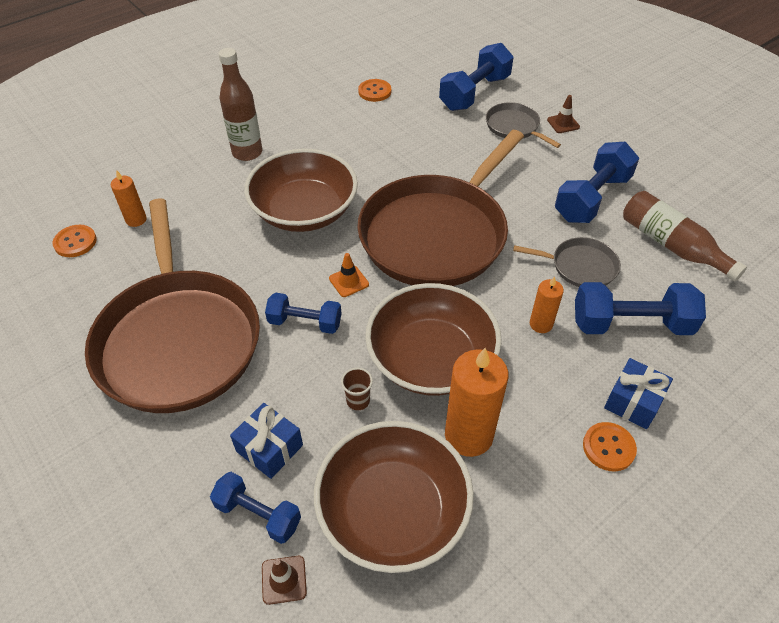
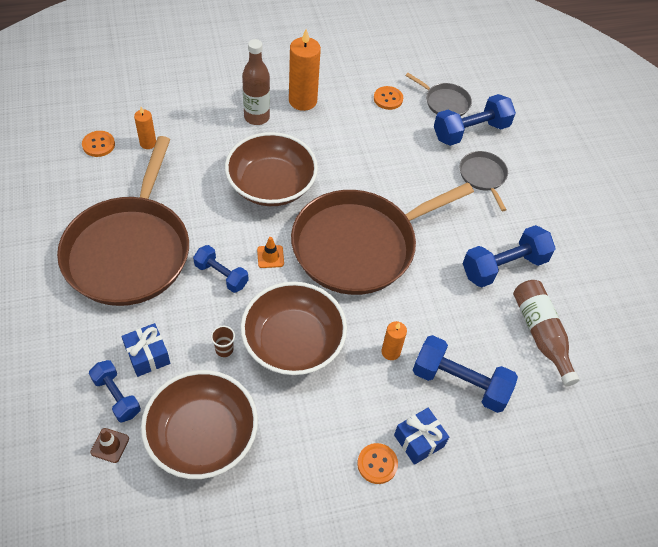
camera: 20 degrees right, 5 degrees up
(468, 435) = (284, 409): orange candle -> orange candle (303, 101)
(563, 123) = (527, 189): brown traffic cone -> none
(580, 266) = (453, 319): grey pan -> grey pan (445, 102)

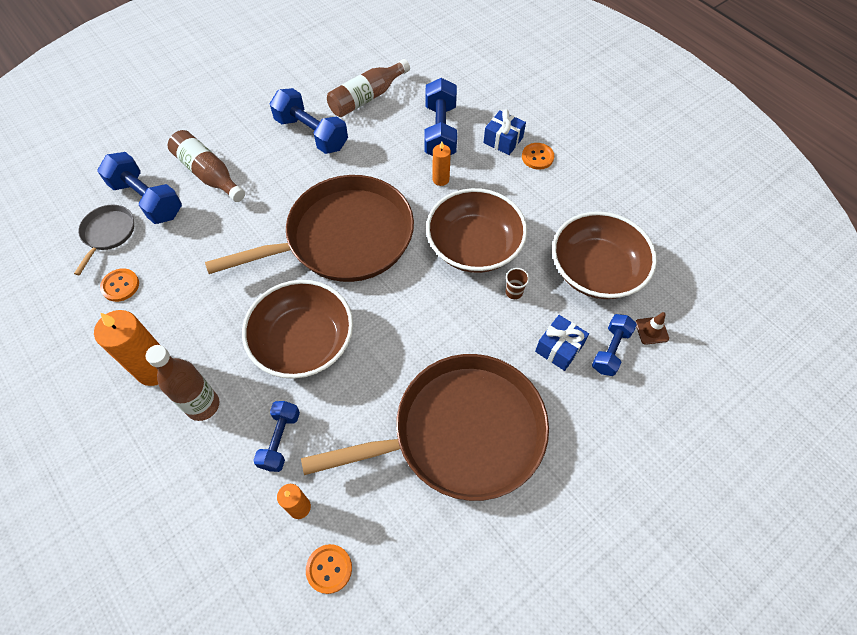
camera: 110 degrees left, 5 degrees up
(221, 275) = (440, 332): blue dumbbell -> blue dumbbell (280, 440)
(270, 256) = (395, 302): orange traffic cone -> none
(359, 245) = (343, 238): brown pan -> brown pan turned 60 degrees counterclockwise
(483, 176) = (208, 174): grey pan -> brown bottle

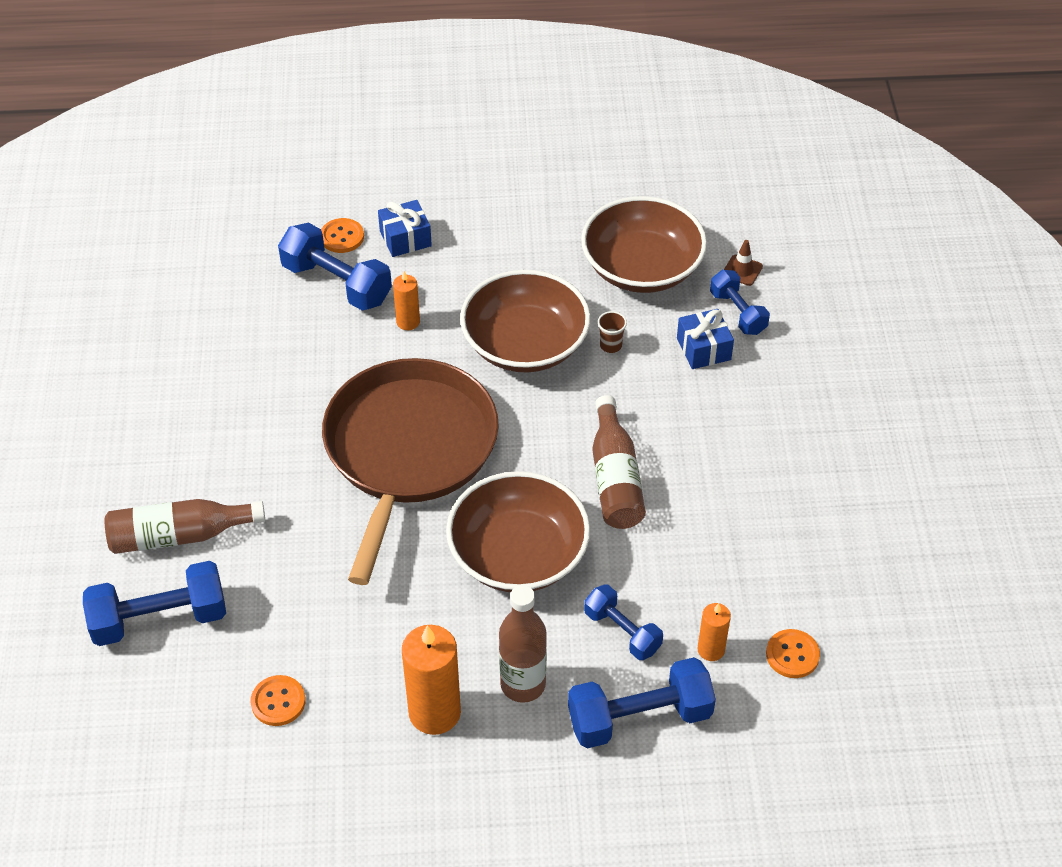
camera: 55 degrees left, 10 degrees down
(108, 233) = (177, 684): grey pan -> none
(311, 134) = (217, 402): blue dumbbell -> blue dumbbell (639, 718)
(367, 97) = (212, 320): brown bottle -> brown bottle (615, 478)
(461, 432) = (732, 476): brown pan -> none
(537, 157) = (457, 225): orange button -> orange button (342, 237)

